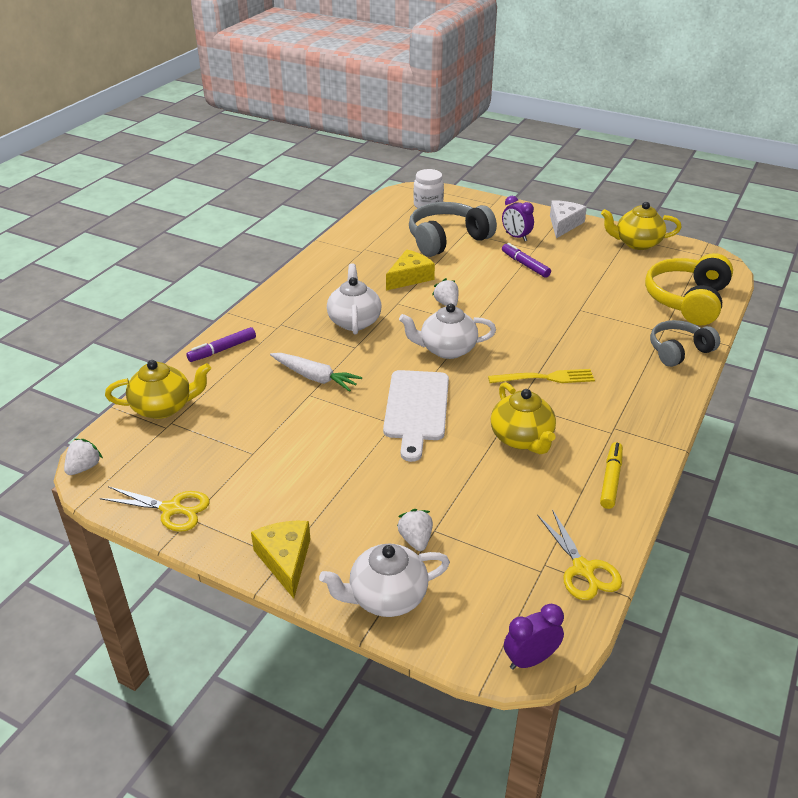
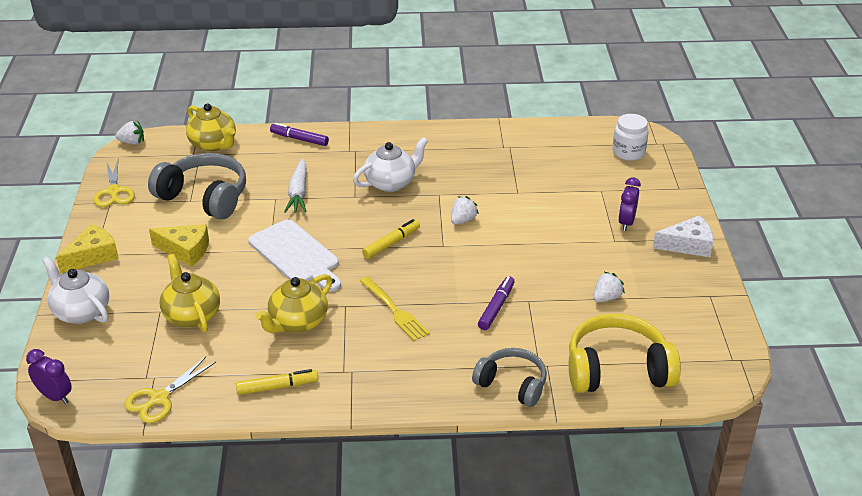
camera: 60 degrees right, 0 degrees up
(410, 277) = (486, 186): yellow cheese -> yellow cheese (185, 250)
(415, 539) = (144, 305): white strawberry -> white strawberry (606, 298)
(416, 409) = (296, 255): white cutting board -> white cutting board turned 105 degrees counterclockwise
(447, 240) = (575, 185): grey headphones -> grey headphones (204, 197)
(447, 349) = (391, 243): white teapot -> yellow marker
(525, 265) = (577, 244): purple marker -> purple marker (496, 307)
(637, 243) = (704, 305): yellow teapot -> yellow teapot (192, 315)

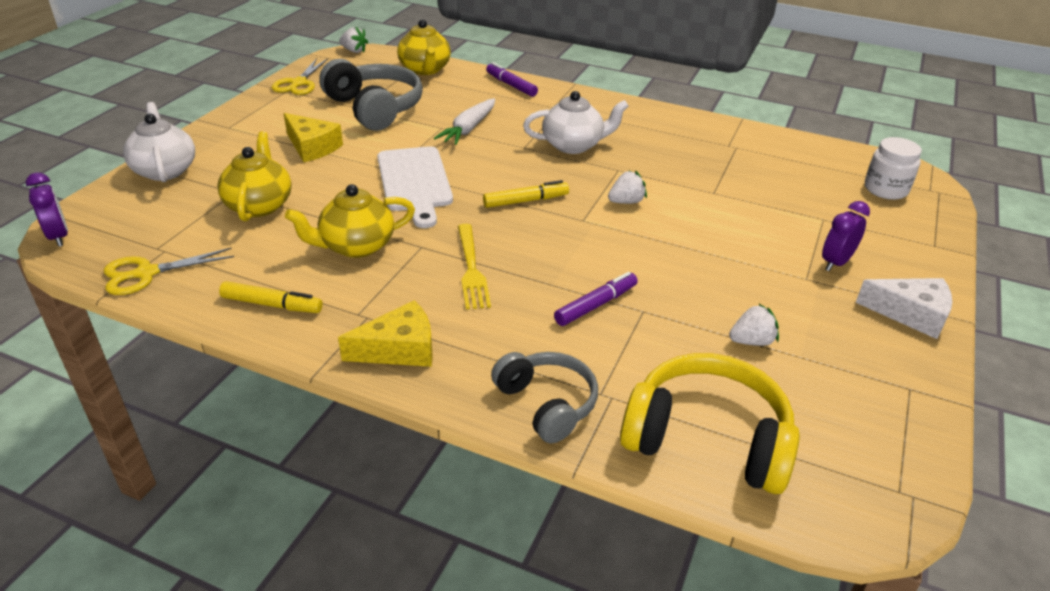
camera: 25 degrees right, 0 degrees up
(93, 256) = (226, 128): yellow cheese -> yellow cheese (399, 349)

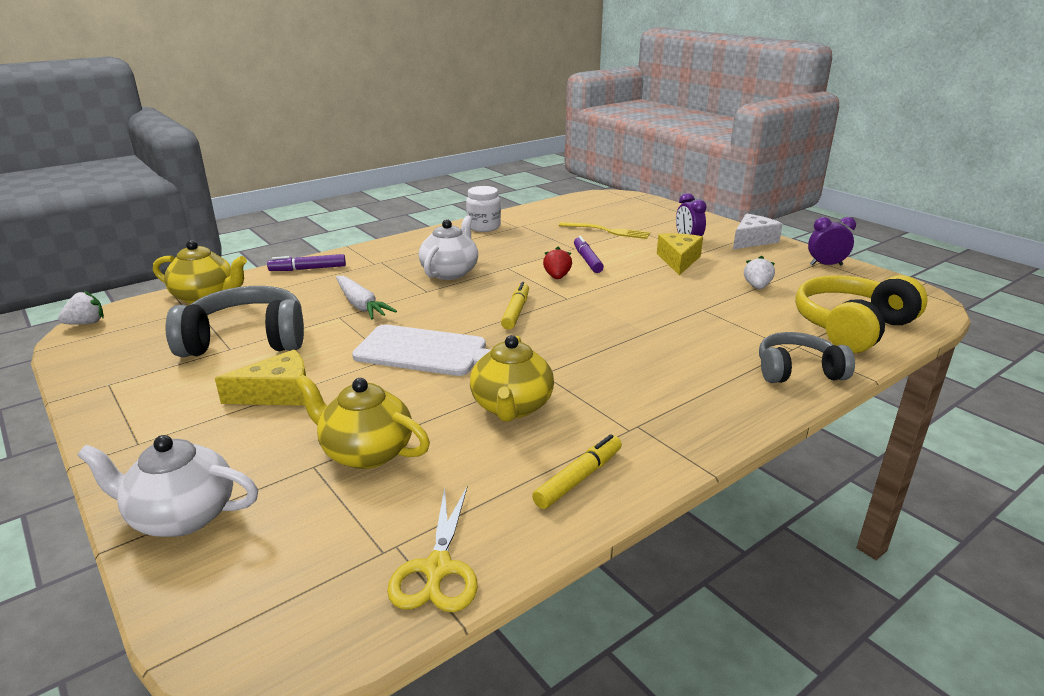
camera: 60 degrees left, 10 degrees down
(59, 236) = (249, 656): purple clock -> purple clock (826, 265)
(299, 83) = (104, 372): yellow scissors -> none
(399, 349) = (697, 419): yellow cheese -> yellow cheese (678, 260)
(471, 269) = (599, 358): yellow fork -> yellow fork (607, 231)
(596, 305) = (686, 323): purple marker -> purple marker (587, 260)
(626, 202) = (557, 277): white strawberry -> red strawberry
(885, 189) = (619, 206): white jar -> white jar (483, 227)

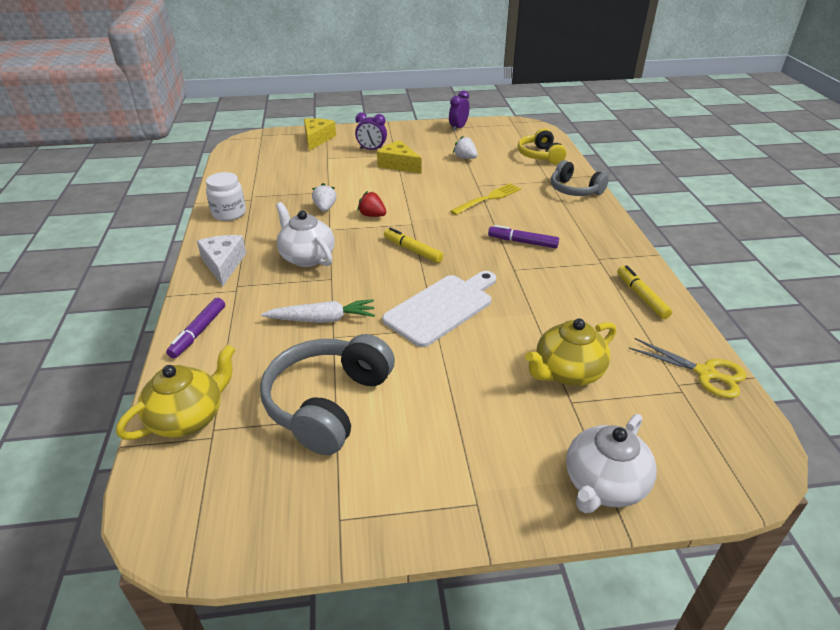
camera: 60 degrees left, 10 degrees up
(86, 323) = (151, 533): white strawberry -> white strawberry (325, 208)
(278, 393) = (449, 400): yellow cheese -> yellow cheese (317, 139)
(511, 407) = (548, 295): yellow teapot -> none
(587, 260) = (357, 194): purple marker -> purple marker (522, 242)
(607, 231) = (314, 168): yellow fork -> yellow fork (488, 198)
(752, 240) = (397, 131): white cheese -> white cheese (223, 264)
(797, 371) = (575, 190): grey headphones -> grey headphones turned 75 degrees counterclockwise
(852, 327) = (540, 155): yellow headphones -> yellow headphones, size x0.64

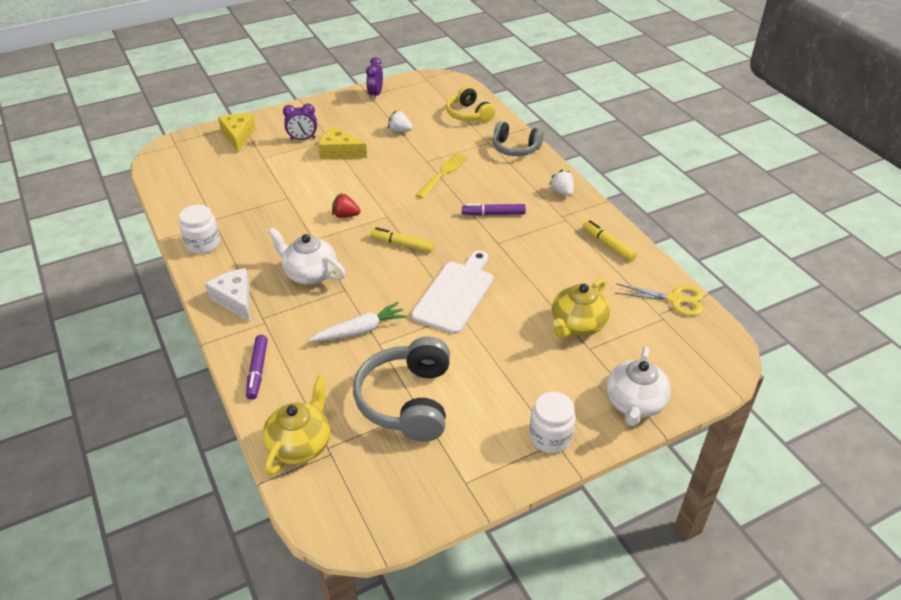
camera: 20 degrees left, 5 degrees up
(325, 208) = (295, 217): white strawberry -> white strawberry (562, 192)
(473, 495) = (550, 437): none -> white jar

